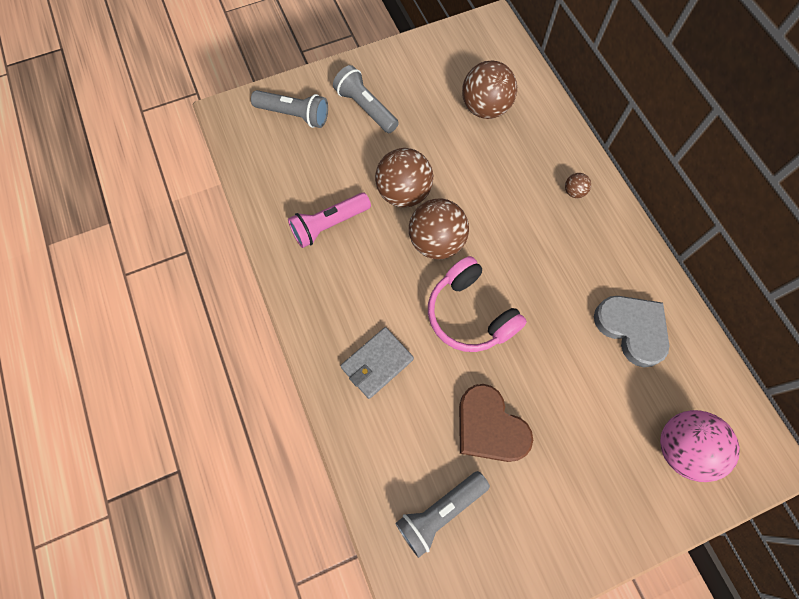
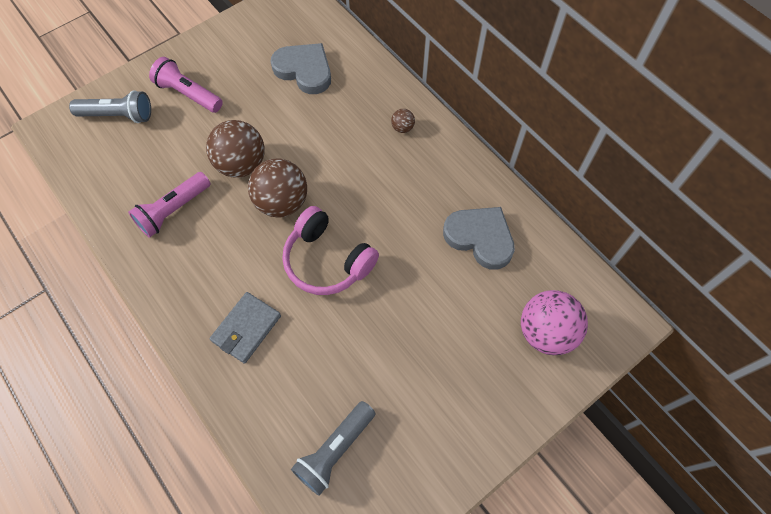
camera: 15 degrees left, 5 degrees down
(366, 108) = (188, 94): grey flashlight -> pink flashlight
(485, 108) = (304, 70): brown ball -> grey heart
(489, 427) = (366, 359): brown heart -> none

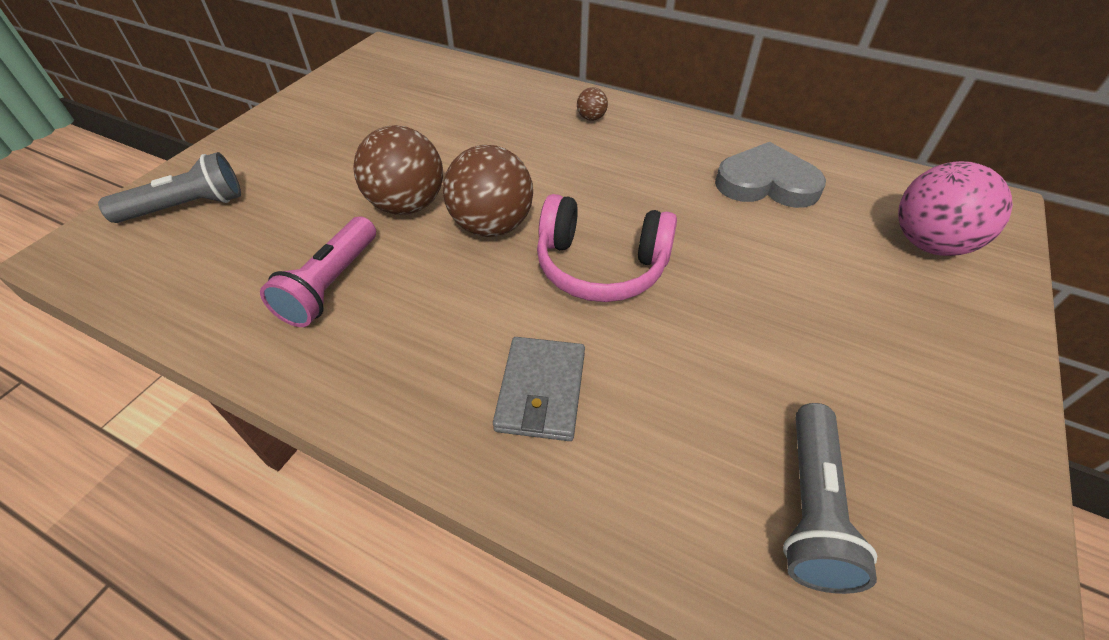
camera: 25 degrees left, 15 degrees down
(188, 94) = (289, 159): pink flashlight -> none
(304, 70) = (435, 102): grey heart -> none

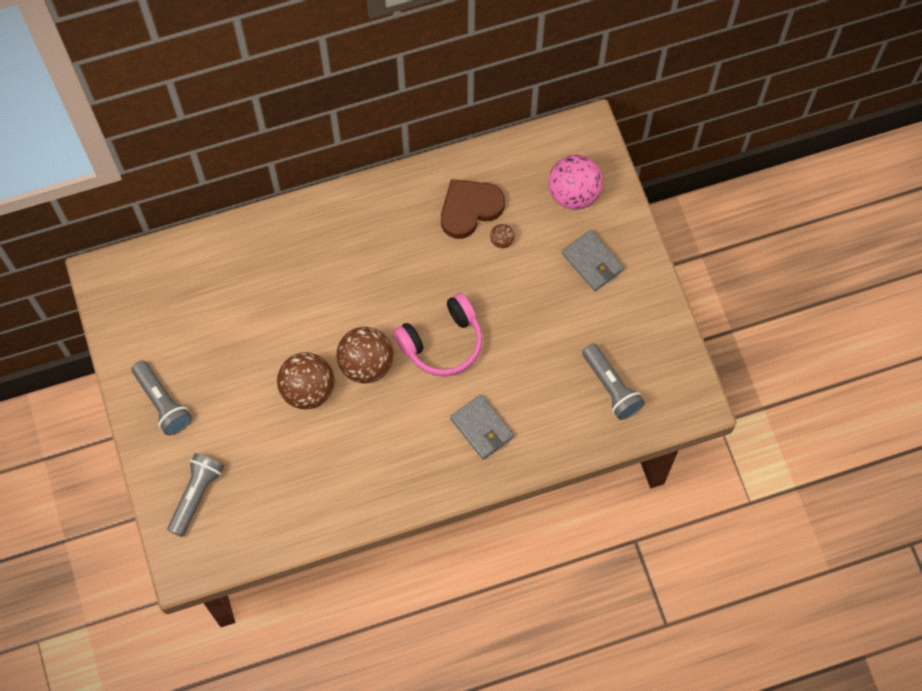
camera: 45 degrees left, 20 degrees up
(287, 131) = (162, 403): none -> grey flashlight
(331, 284) = (335, 464): pink flashlight -> none
(591, 118) = (326, 231): brown ball -> brown ball (501, 241)
(766, 183) = (469, 209): grey heart -> brown heart
(905, 323) = (592, 262): none -> grey wallet

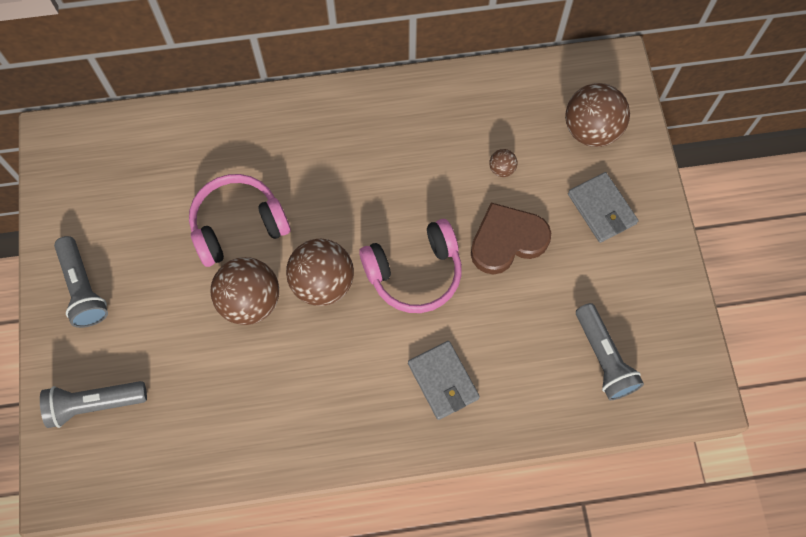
camera: 10 degrees right, 0 degrees up
(196, 495) = (95, 404): grey flashlight -> grey flashlight turned 135 degrees counterclockwise
(283, 327) = (238, 225): none -> pink headphones
(469, 209) = (471, 129): brown heart -> brown heart (507, 240)
(573, 193) = (591, 130): pink ball -> brown ball

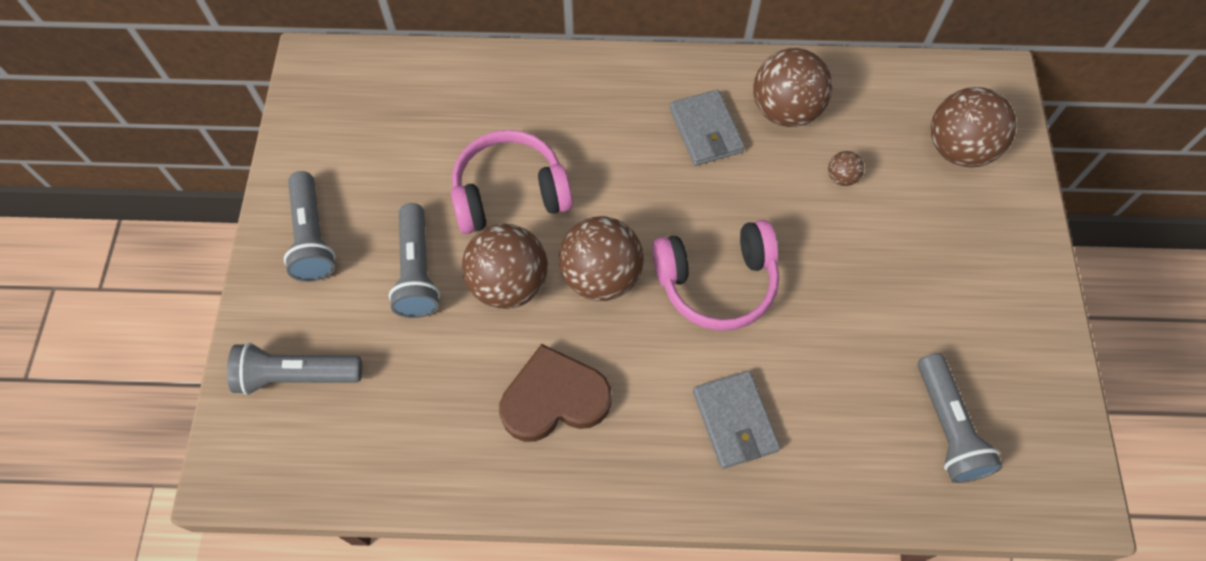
camera: 10 degrees right, 5 degrees down
(174, 303) = (417, 271): none -> grey flashlight
(450, 118) = (785, 110): none -> brown ball
(507, 240) = (838, 262): brown heart -> brown heart (554, 398)
(601, 209) = (963, 243): grey wallet -> grey wallet (706, 130)

